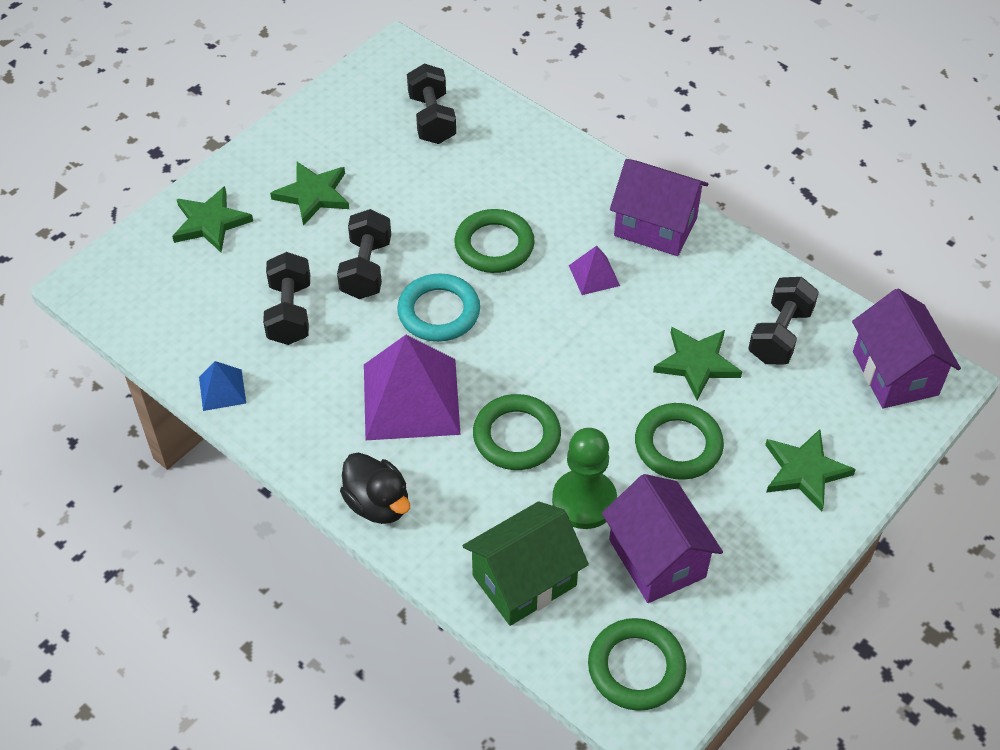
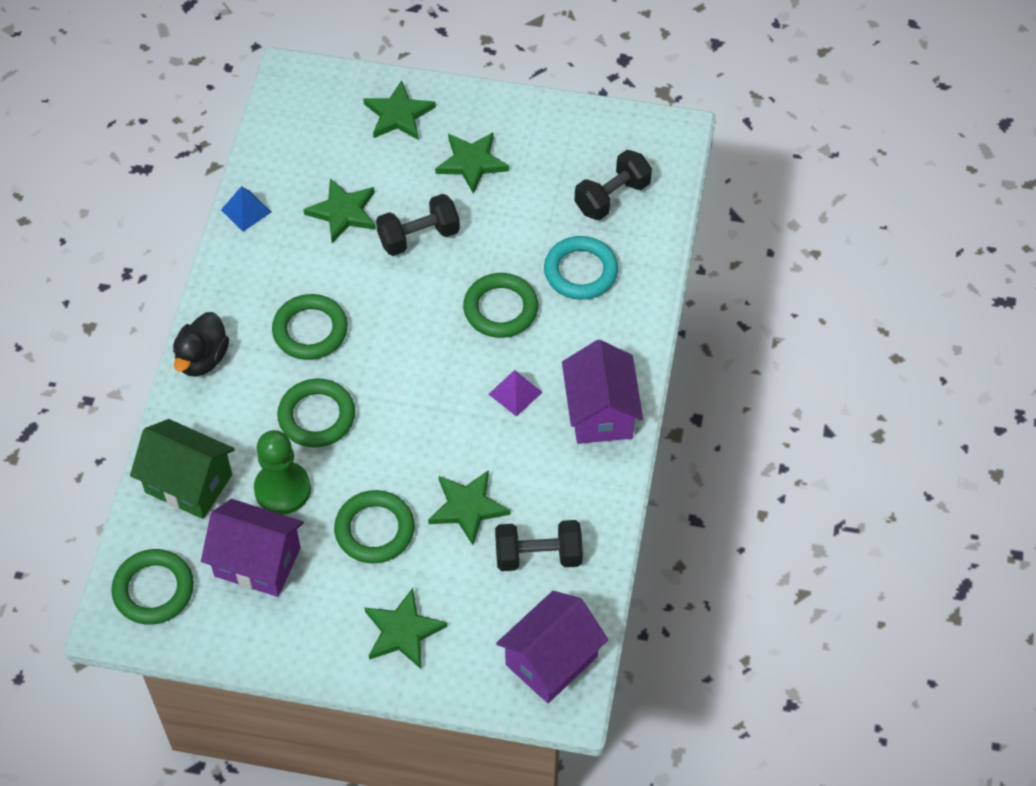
camera: 60 degrees right, 5 degrees up
(290, 313) = (343, 212): black dumbbell -> green star
(411, 398) = (310, 330): purple pyramid -> green ring
(439, 312) = (406, 306): turquoise ring -> turquoise ring (580, 271)
(657, 558) = (257, 562): purple house -> purple house turned 75 degrees clockwise

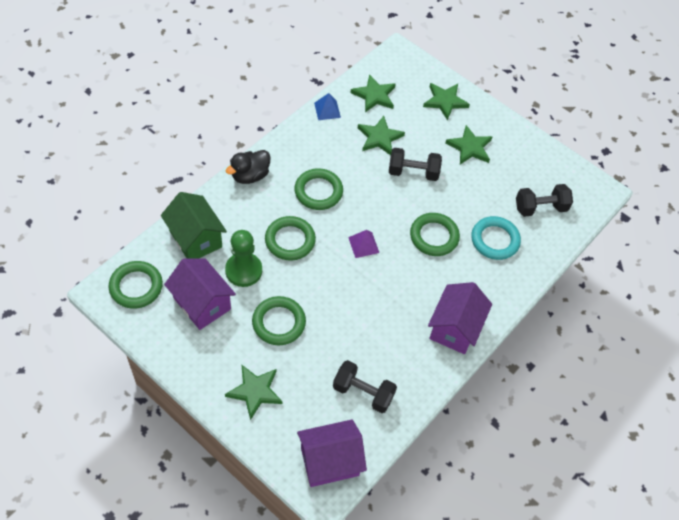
camera: 25 degrees right, 0 degrees up
(468, 507) = (340, 340): green star -> green star (374, 95)
(515, 393) = (411, 289): purple pyramid -> purple pyramid (363, 245)

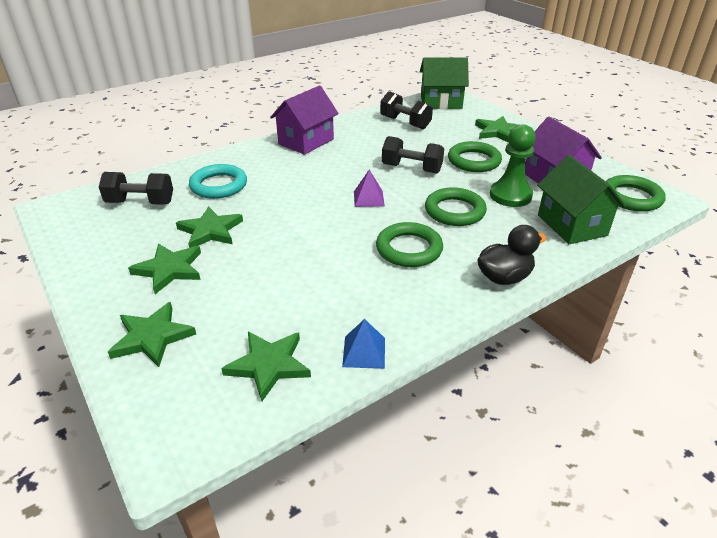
camera: 160 degrees left, 20 degrees down
(329, 461) = (441, 102): purple house -> green house
(379, 137) = (294, 299): green star -> green star (210, 231)
(413, 172) = (270, 252): black dumbbell -> black dumbbell (411, 169)
(434, 236) = (284, 195): green ring -> none

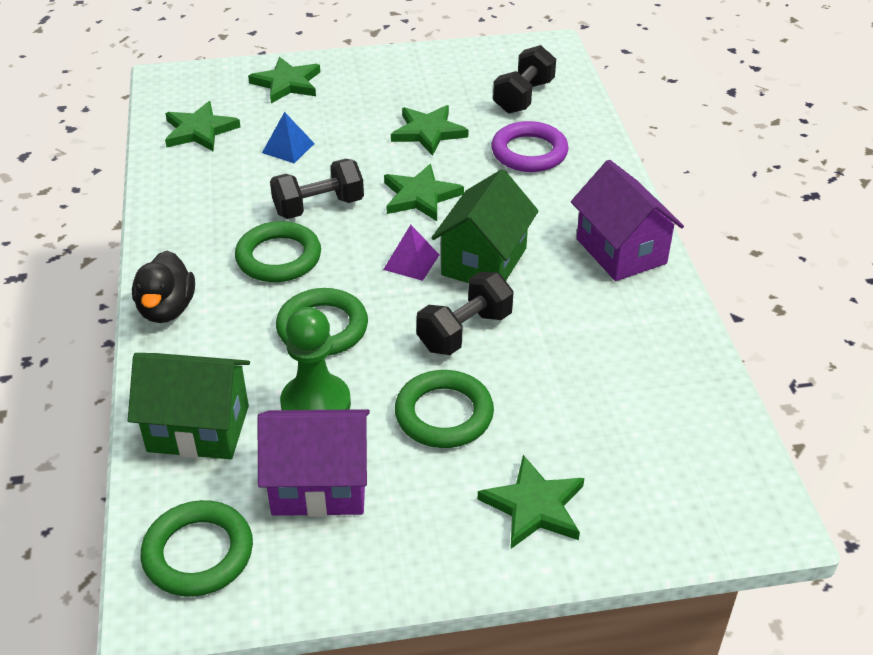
camera: 115 degrees right, 5 degrees up
(169, 269) = (377, 101): green star -> green star (420, 196)
(219, 185) = (529, 152): turquoise ring -> purple ring
(364, 352) = (163, 180): blue pyramid -> blue pyramid (288, 148)
(405, 123) = (640, 388): black dumbbell -> black dumbbell (318, 207)
(441, 102) = (722, 485): green house -> green house (484, 261)

